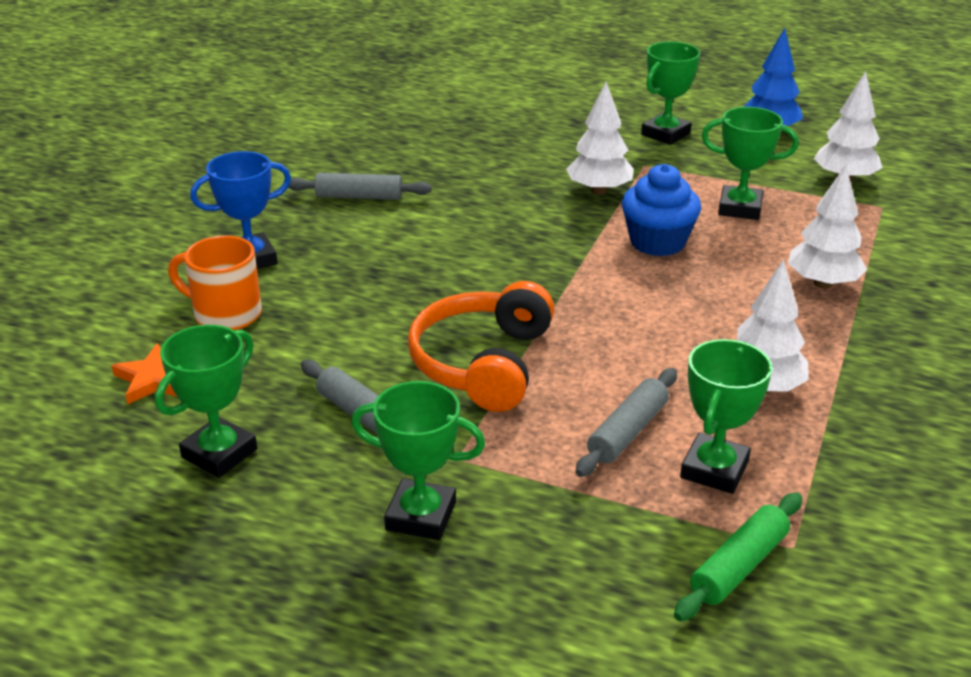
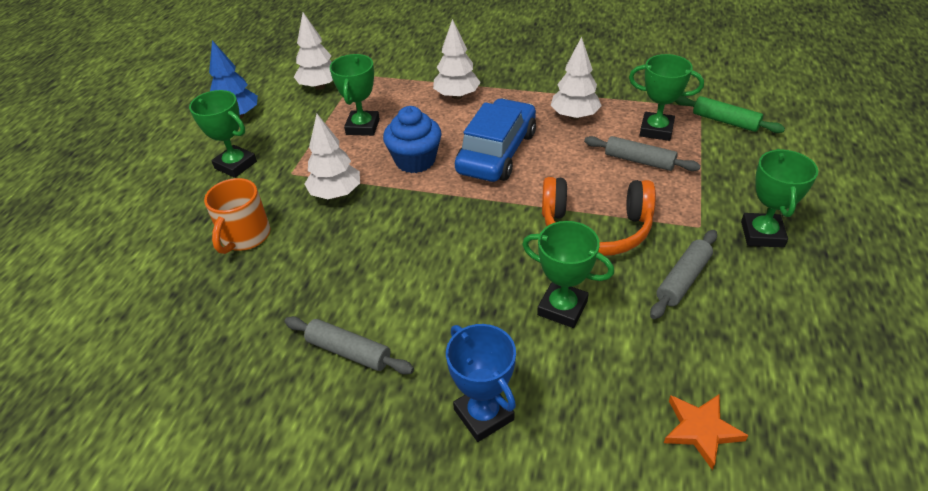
camera: 95 degrees left, 10 degrees up
(219, 453) = (767, 353): green trophy -> green trophy (562, 308)
(225, 314) = (585, 407): orange mug -> orange mug (245, 237)
(359, 197) = (349, 351): grey rolling pin -> grey rolling pin turned 60 degrees counterclockwise
(668, 305) = (497, 152): none -> blue car

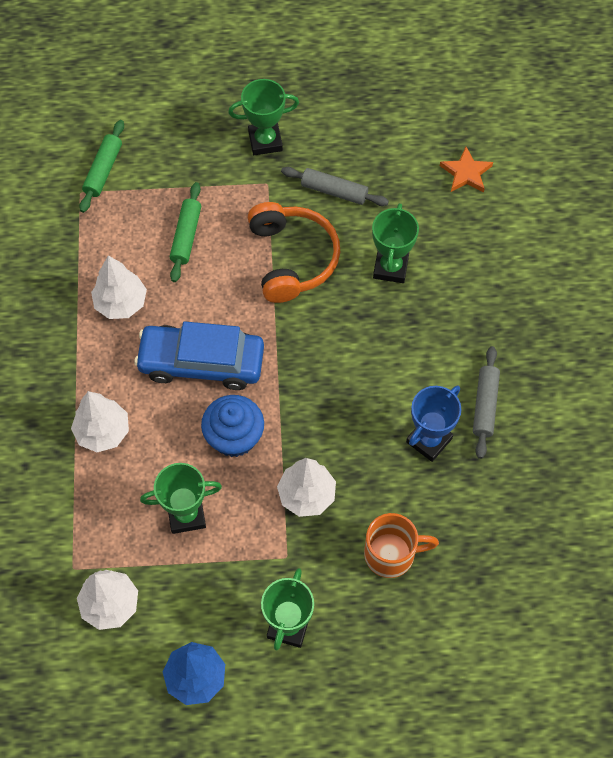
camera: 110 degrees left, 20 degrees up
(483, 414) = (503, 298): blue trophy -> blue trophy (429, 440)
(639, 161) = (186, 236): grey rolling pin -> green rolling pin
(656, 130) = (131, 227): green trophy -> none

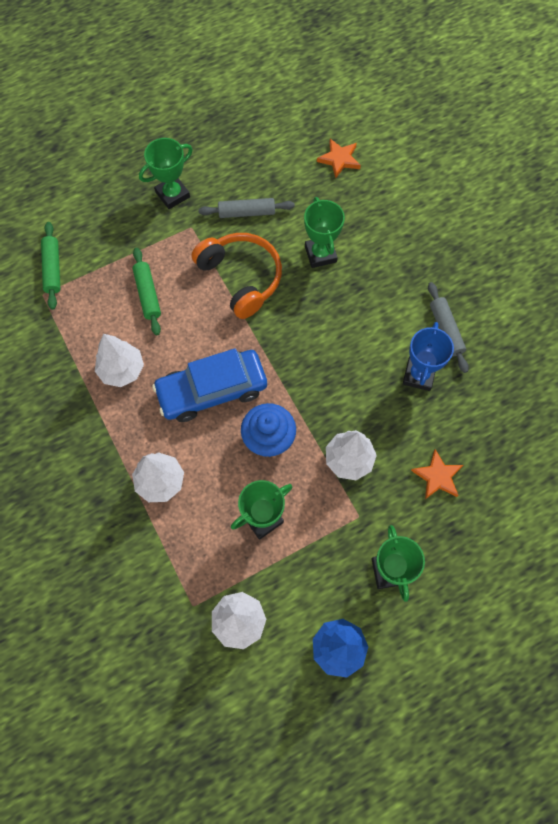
camera: 25 degrees left, 5 degrees up
(391, 554) = (437, 476): orange mug -> orange star

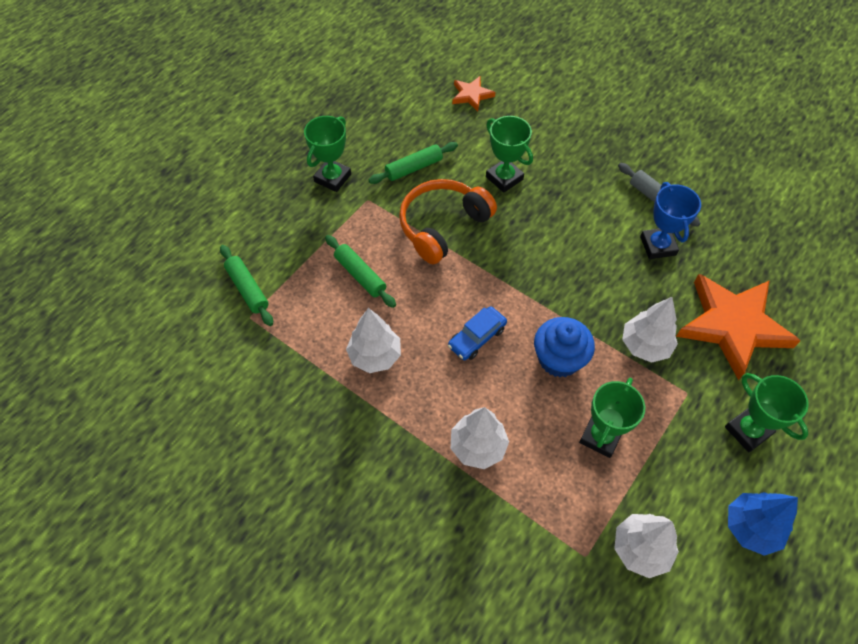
camera: 25 degrees left, 10 degrees down
(212, 390) = (477, 337): blue car -> blue car, size x0.54
(241, 278) = (443, 226): orange headphones -> orange headphones turned 75 degrees counterclockwise
(247, 212) = (414, 168): grey rolling pin -> green rolling pin
(437, 476) = (732, 326): orange star -> orange star, size x2.12

